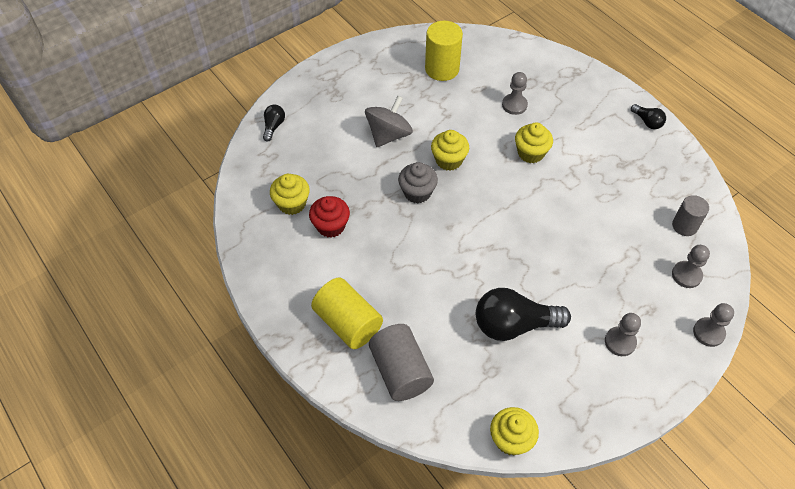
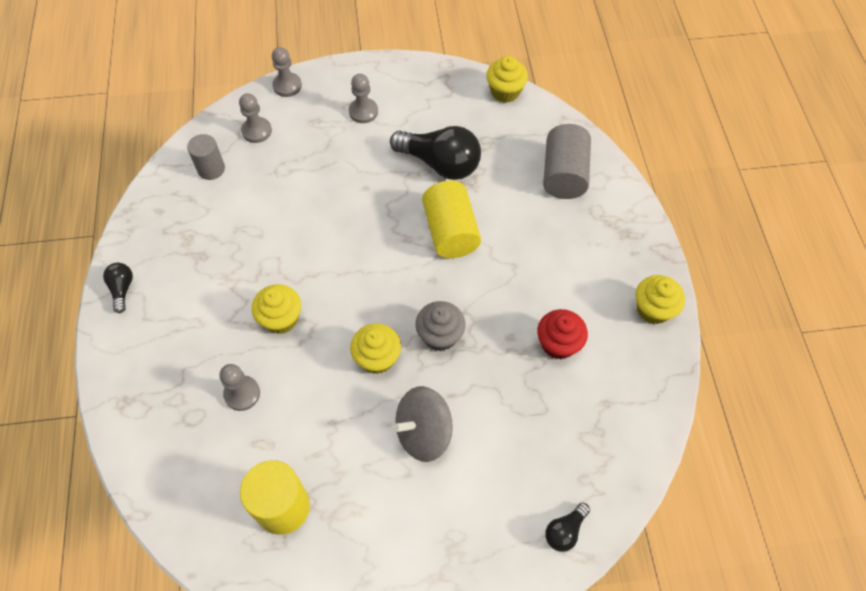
camera: 150 degrees left, 5 degrees up
(292, 204) = (590, 395): yellow cupcake -> yellow cupcake (653, 309)
(348, 323) = (590, 235): yellow cylinder -> yellow cylinder (450, 232)

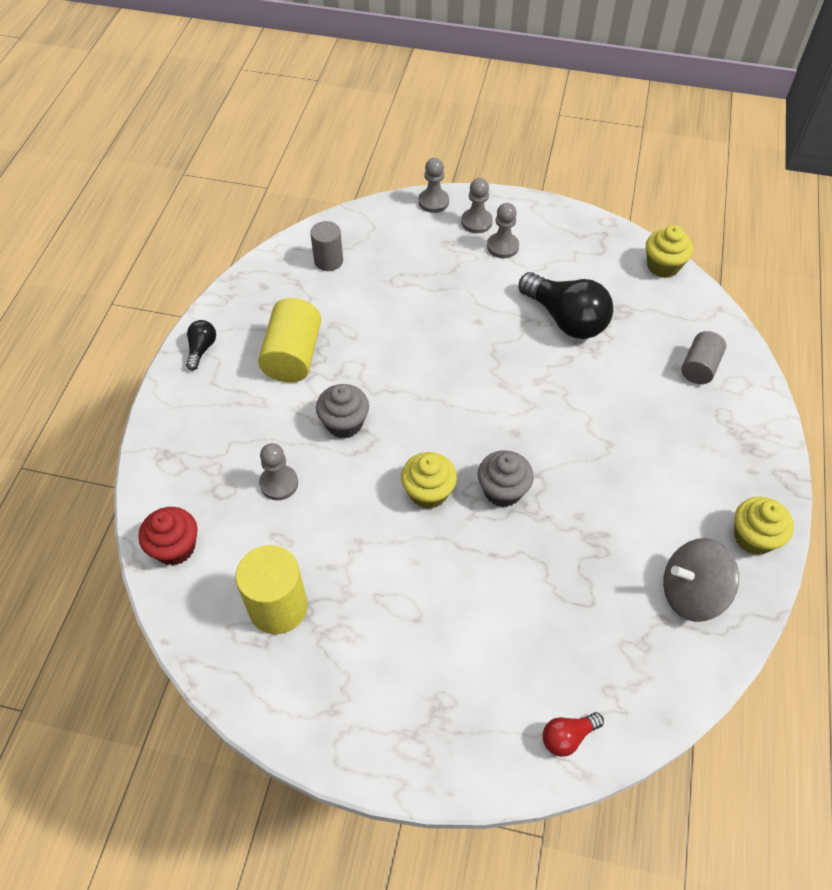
camera: 20 degrees right, 5 degrees down
(257, 131) = (387, 237): grey pawn -> grey pawn (476, 222)
(281, 319) = (344, 423): yellow cupcake -> grey cupcake
(423, 433) = (449, 582): grey spinning top -> grey spinning top (691, 593)
(450, 232) = (552, 390): yellow cylinder -> yellow cylinder (293, 356)
(558, 344) = (630, 539): red cupcake -> red cupcake (175, 547)
(564, 175) = (699, 367): grey cylinder -> grey cylinder, size x0.64
(565, 531) = (567, 737): black light bulb -> red light bulb

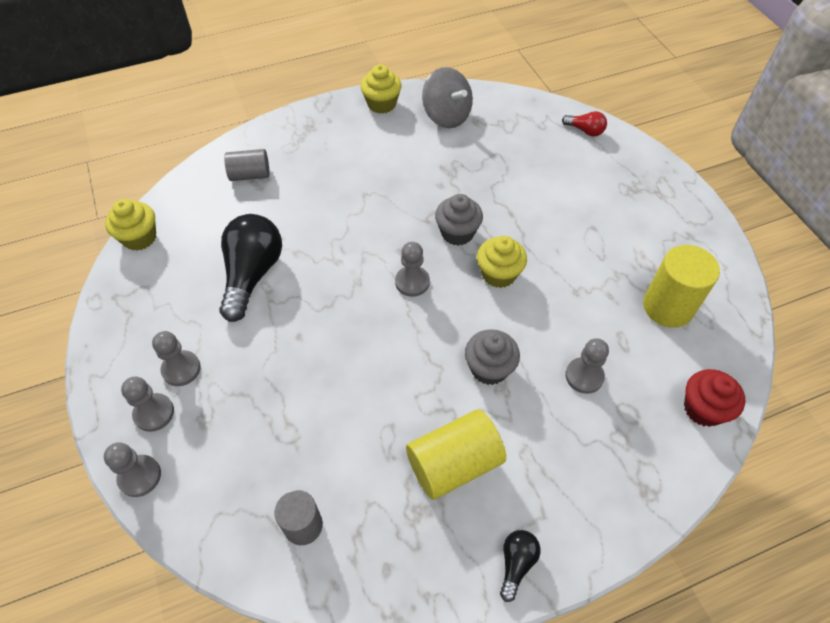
camera: 125 degrees left, 0 degrees up
(201, 349) = (516, 563): black light bulb -> black light bulb turned 135 degrees clockwise
(472, 421) = (412, 282): none -> grey pawn

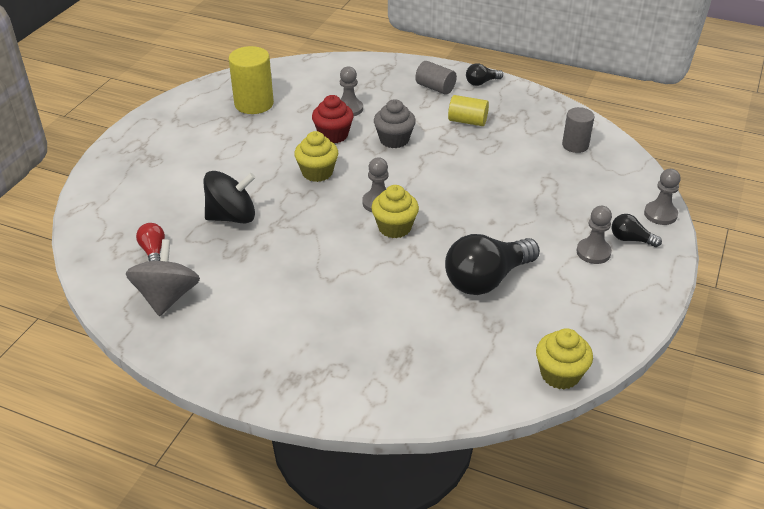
camera: 135 degrees left, 15 degrees down
(154, 413) = (630, 239): grey pawn -> black light bulb
(250, 175) = (404, 367): grey cylinder -> grey cylinder (435, 88)
(382, 104) = (198, 352): yellow cupcake -> yellow cupcake (394, 227)
(454, 464) = (467, 121): yellow cylinder -> yellow cylinder, size x0.64
(457, 233) = (305, 209): grey cupcake -> none
(496, 189) = (232, 217): none -> black spinning top
(585, 131) = (99, 209): red light bulb -> red light bulb (153, 251)
(703, 409) = (314, 69): red cupcake -> red cupcake (333, 135)

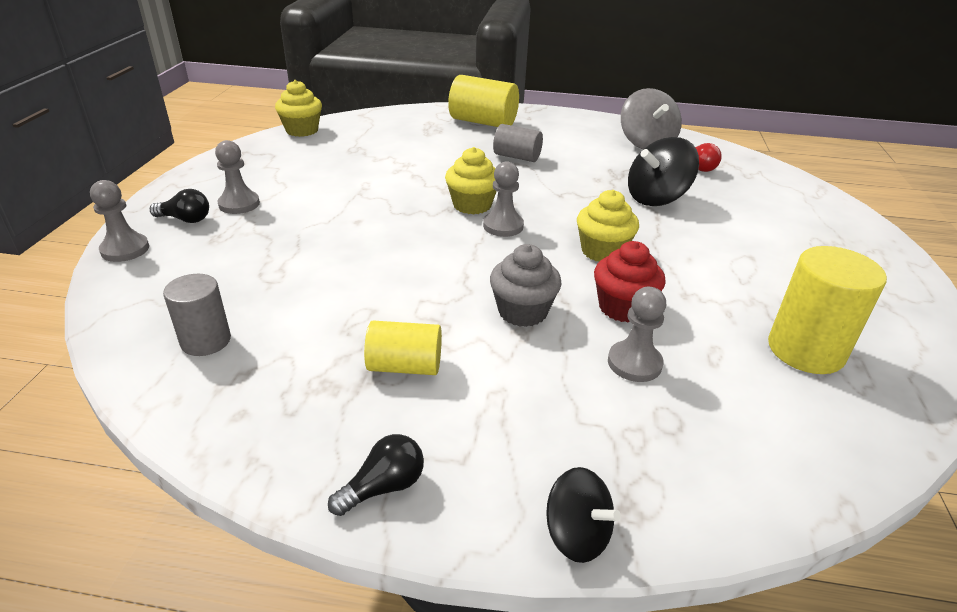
camera: 165 degrees right, 5 degrees down
(331, 367) = (483, 122): none -> yellow cylinder
(412, 63) = (576, 534): none -> black spinning top
(435, 88) = (490, 449): grey cylinder -> grey cylinder (517, 157)
(486, 279) = (363, 174): black light bulb -> none

